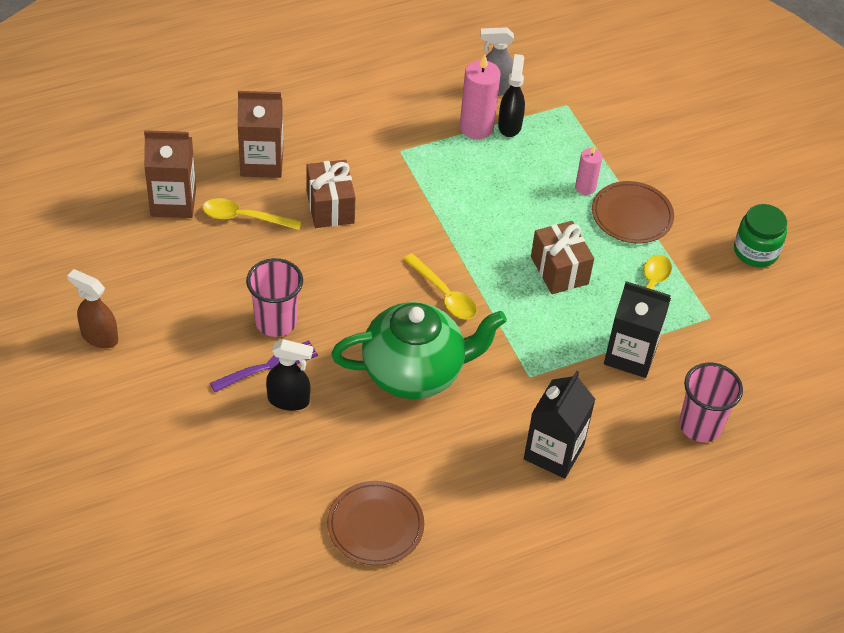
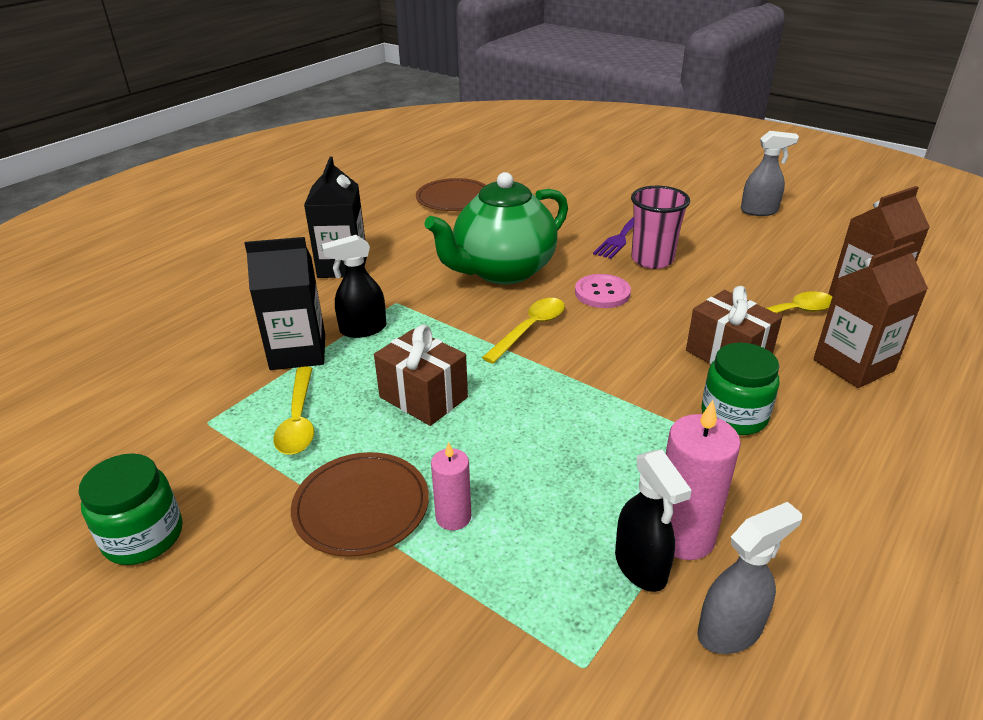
camera: 155 degrees right, 15 degrees down
(99, 337) = (759, 211): brown spray bottle -> grey spray bottle
(289, 400) = (582, 227): black spray bottle -> black spray bottle (362, 329)
(356, 304) = (602, 293): none -> pink button
(378, 168) = (734, 416): none -> green jar
(444, 295) = (530, 329): yellow spoon -> yellow spoon turned 105 degrees clockwise
(700, 426) = (202, 325): pink cup -> none

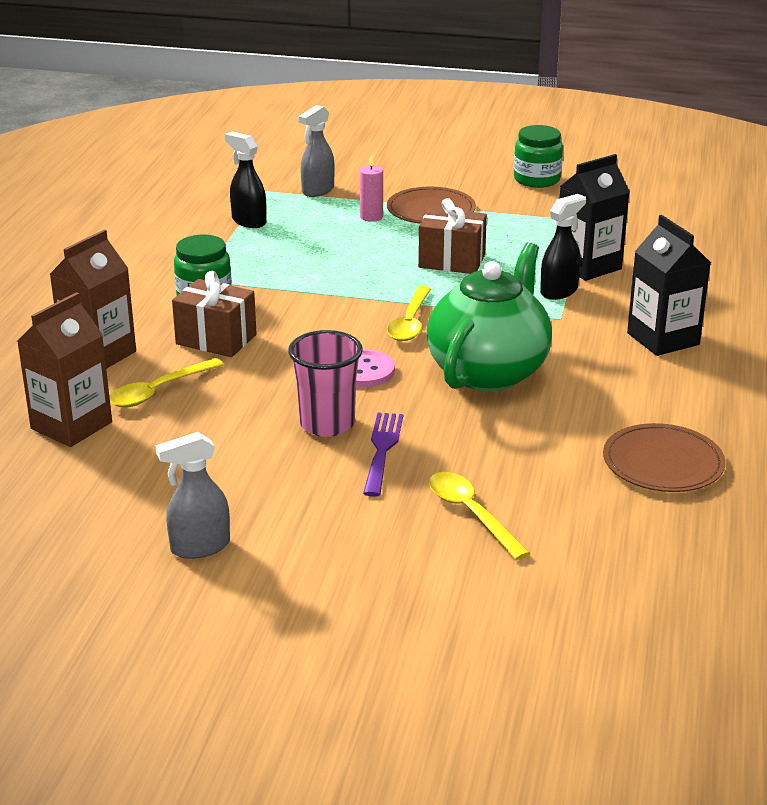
camera: 155 degrees right, 5 degrees down
(298, 420) = (524, 233): yellow spoon -> yellow spoon (471, 513)
(683, 536) = (227, 236): pink candle -> none
(730, 630) = (194, 212): grey spray bottle -> grey spray bottle (317, 190)

